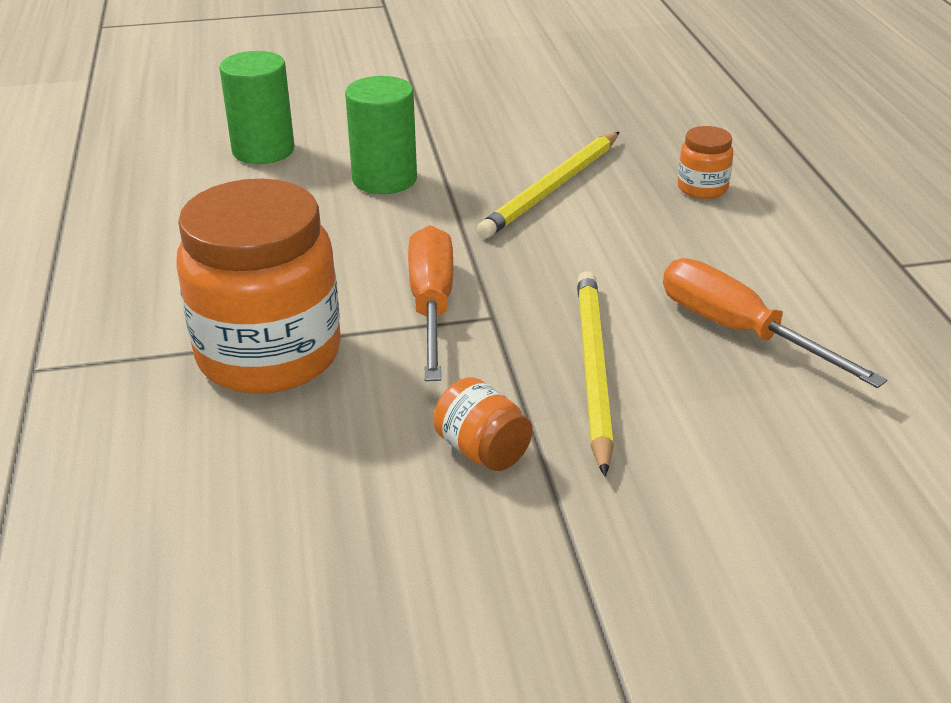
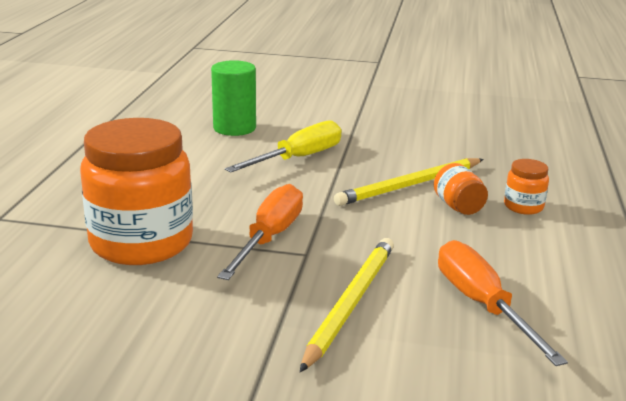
camera: 20 degrees right, 10 degrees down
(384, 179) = (298, 158): green cylinder -> yellow screwdriver
(482, 450) = (231, 334): orange jar -> orange jar (458, 207)

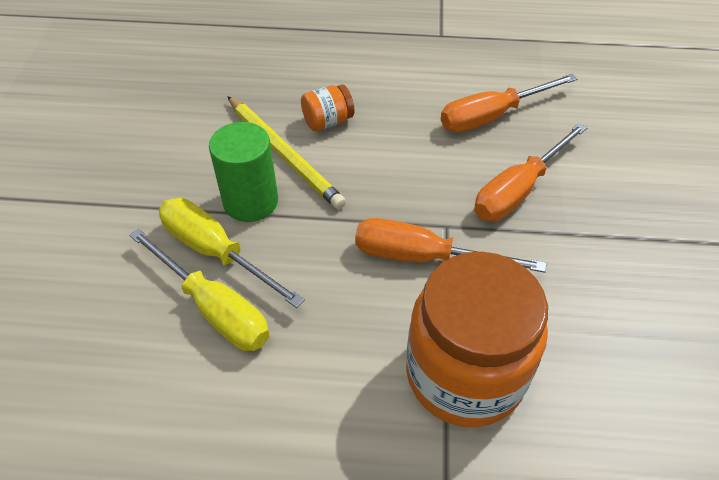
camera: 95 degrees left, 25 degrees up
(234, 128) = (104, 339): green cylinder -> green cylinder (251, 201)
(246, 157) = (214, 308): none -> yellow screwdriver
(350, 303) = (518, 190): yellow pencil -> orange screwdriver
(523, 206) = (320, 82): orange jar -> none

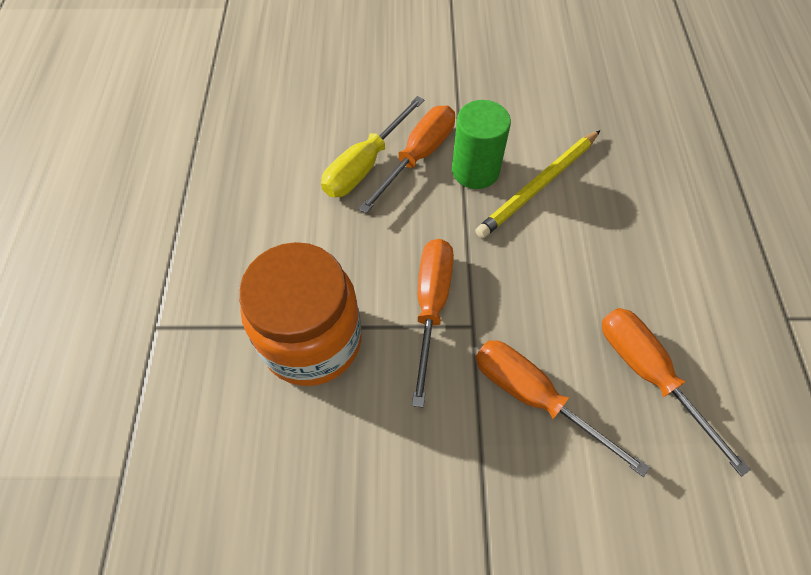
camera: 85 degrees right, 10 degrees up
(216, 252) = (418, 157): yellow screwdriver -> orange screwdriver
(327, 122) = (592, 215): orange jar -> none

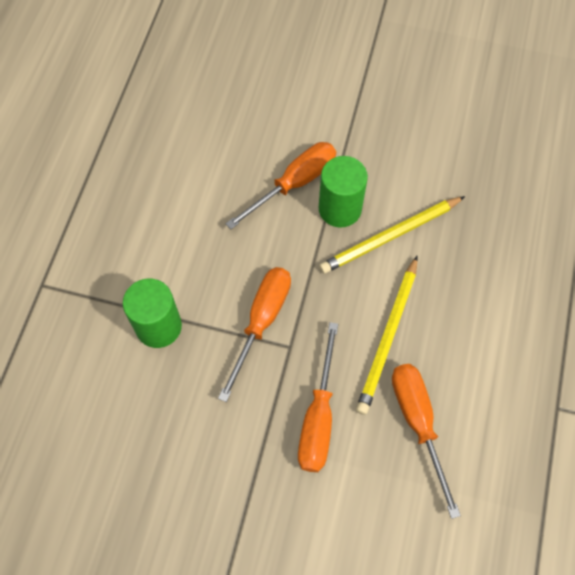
camera: 15 degrees right, 5 degrees up
(312, 340) = (158, 326): orange jar -> green cylinder
(365, 165) = (246, 181): yellow screwdriver -> none
(534, 397) = (318, 417): orange screwdriver -> orange screwdriver turned 135 degrees counterclockwise
(577, 288) = (388, 337): none -> yellow pencil

